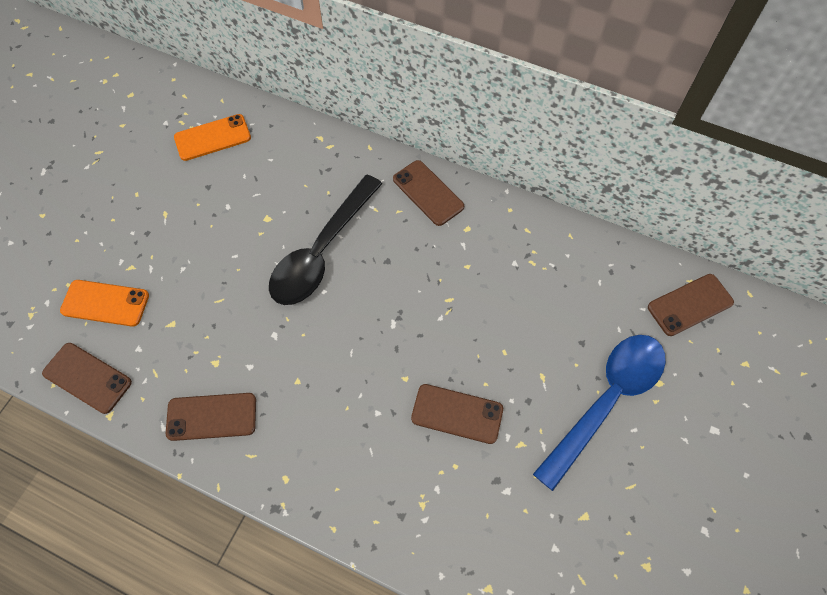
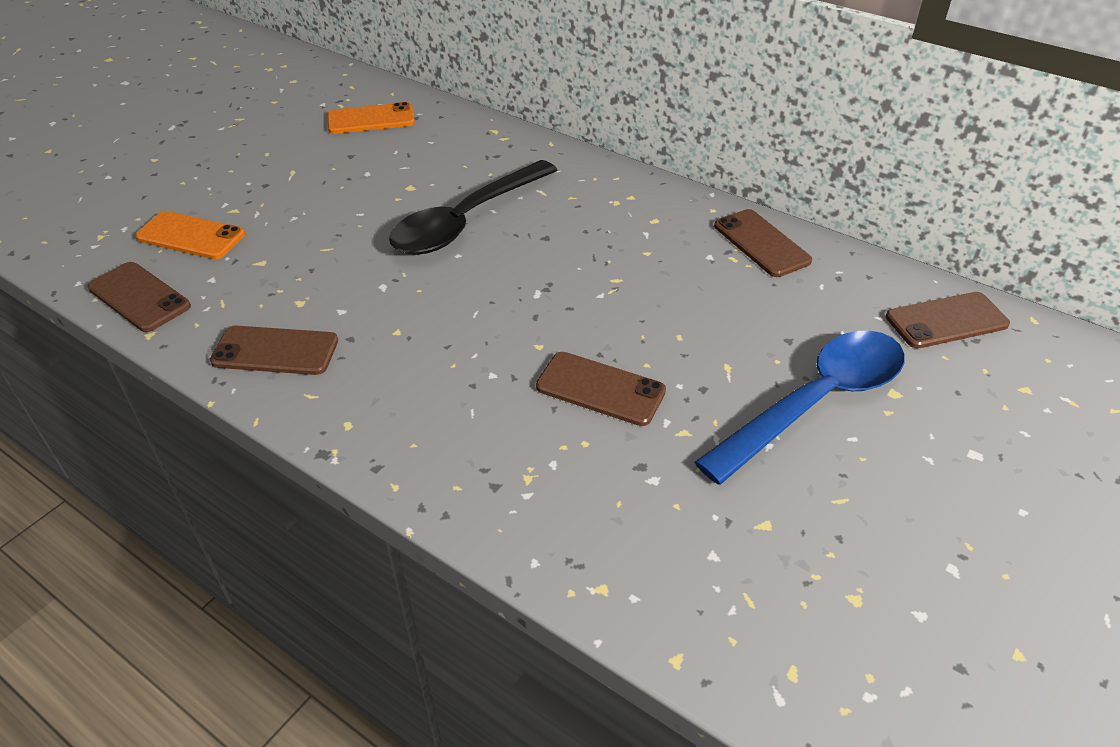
camera: 10 degrees right, 20 degrees down
(428, 193) = (612, 186): brown phone -> brown phone (761, 243)

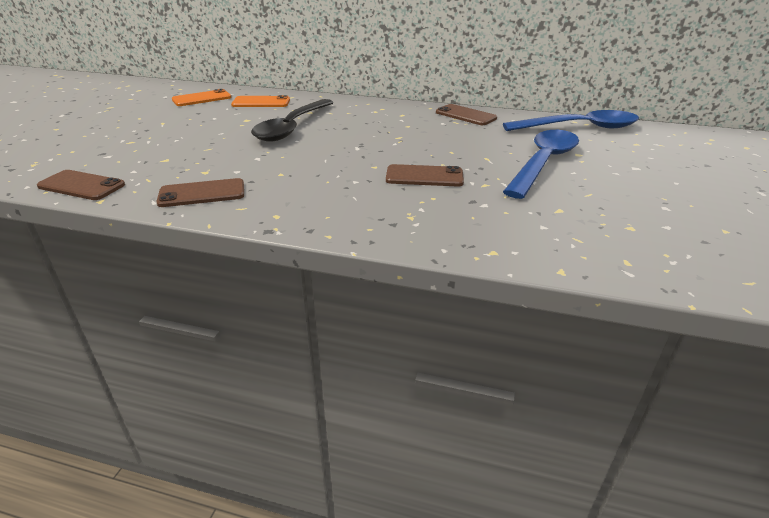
camera: 20 degrees left, 10 degrees down
(191, 236) = (105, 155): orange phone -> orange phone (261, 102)
(946, 320) = (579, 128): brown phone -> blue spoon

